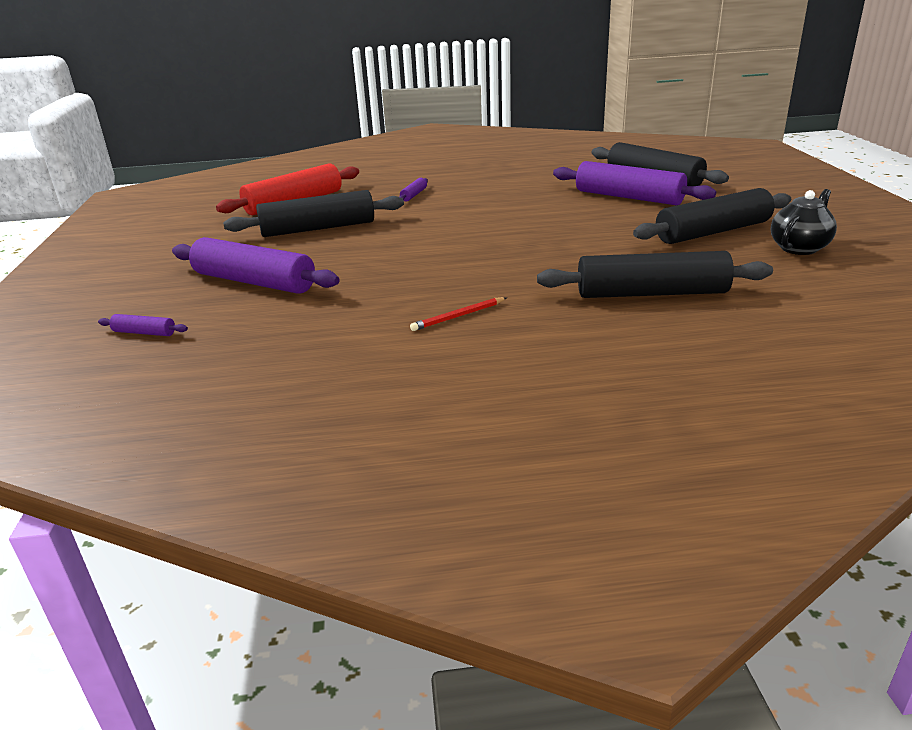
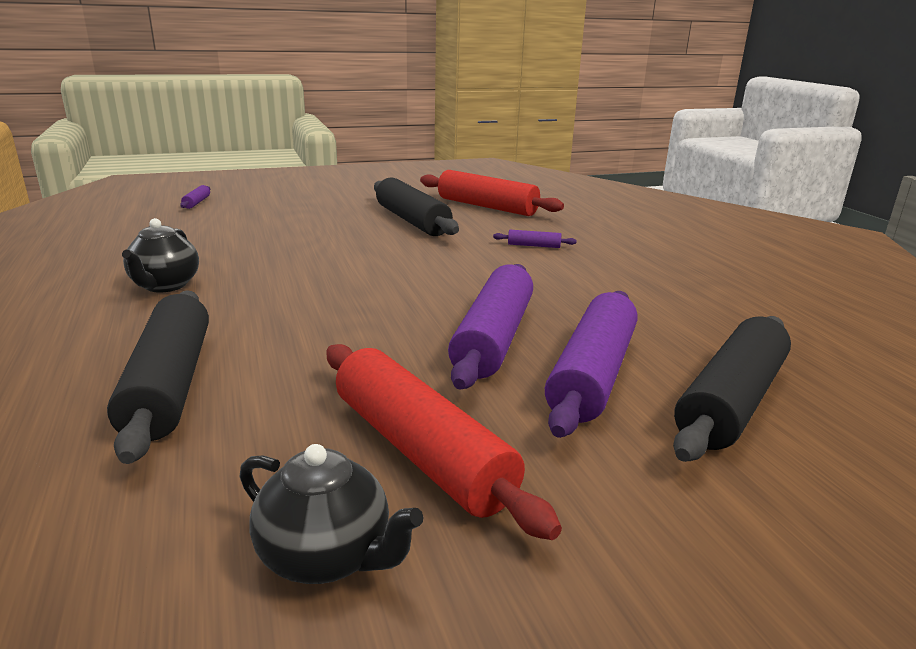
camera: 75 degrees right, 5 degrees down
(254, 282) = (281, 216): purple rolling pin -> purple rolling pin (494, 338)
(458, 316) = (165, 286): red pencil -> black teapot
(713, 232) = (421, 450): black rolling pin -> red rolling pin

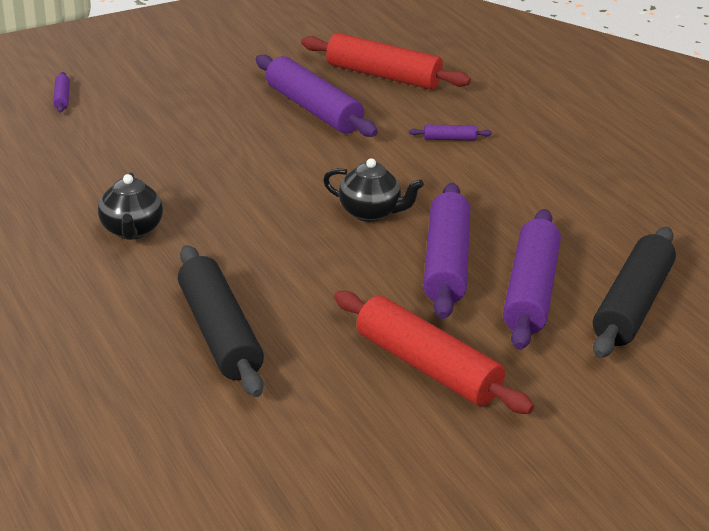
camera: 10 degrees left, 10 degrees up
(327, 556) = (401, 437): black teapot -> black teapot (371, 212)
(412, 221) = (313, 109): black rolling pin -> purple rolling pin

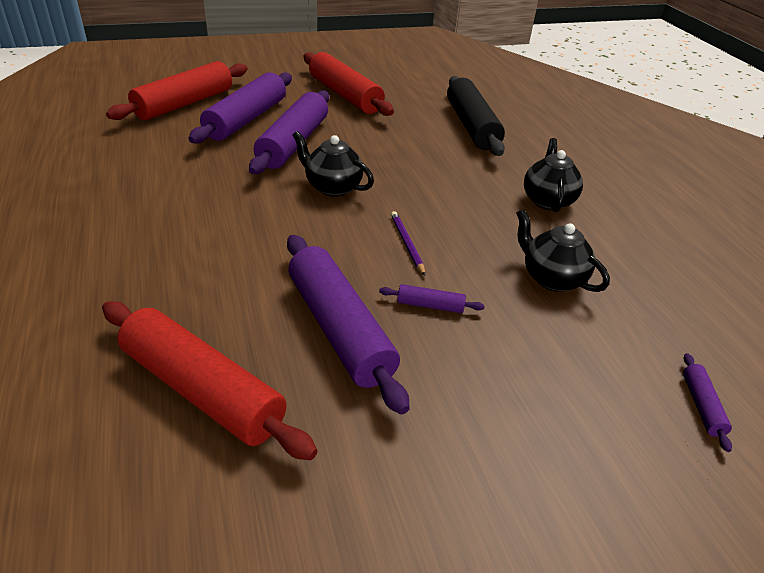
camera: 170 degrees left, 5 degrees up
(146, 157) = (551, 278): none -> black teapot
(278, 168) = (406, 244): none -> purple pencil
(449, 139) = (196, 256): purple rolling pin -> purple rolling pin (430, 305)
(632, 305) = (184, 104): black rolling pin -> red rolling pin

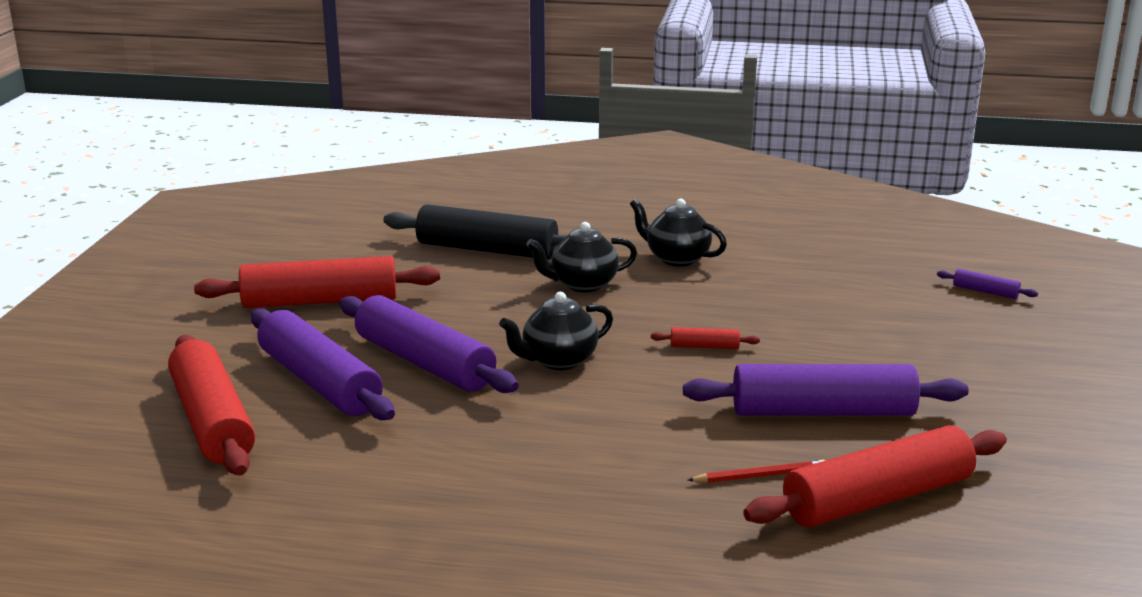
camera: 60 degrees left, 15 degrees down
(212, 313) = (760, 476): none -> red pencil
(406, 244) = (704, 346): purple pencil -> red rolling pin
(430, 305) = (811, 360): purple rolling pin -> none
(551, 278) = (803, 296): black teapot -> black teapot (582, 285)

